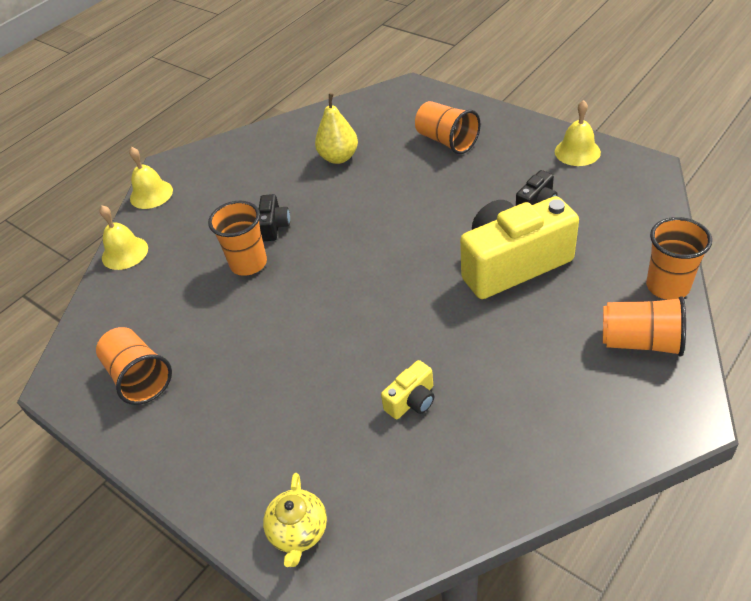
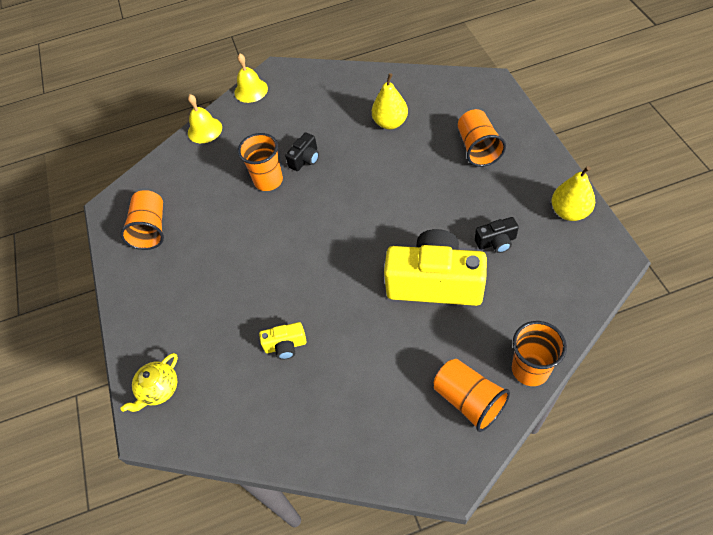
camera: 35 degrees right, 10 degrees up
(577, 152) = (569, 212): yellow bell -> yellow pear

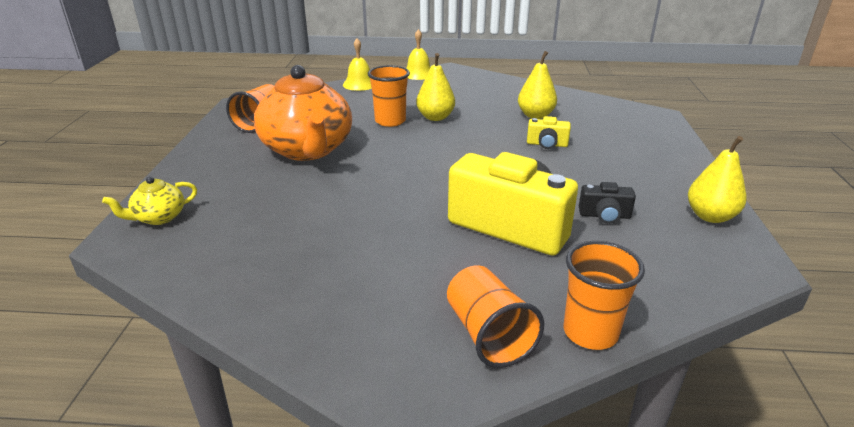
camera: 15 degrees right, 25 degrees down
(221, 252) = (307, 150): none -> orange teapot
(285, 346) = (310, 225): yellow camera -> yellow camera (547, 144)
(305, 159) = (435, 117): black camera -> yellow pear
(478, 148) = (620, 149): orange cup -> none

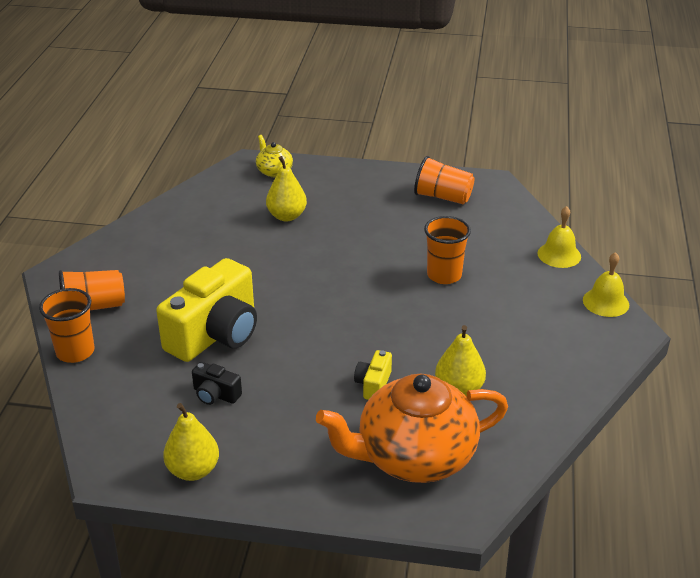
camera: 95 degrees right, 5 degrees up
(307, 150) = (377, 227): orange teapot -> orange teapot (414, 456)
(435, 117) = (454, 307): yellow pear -> yellow pear (286, 216)
(604, 215) = (215, 394): black camera -> black camera turned 75 degrees counterclockwise

